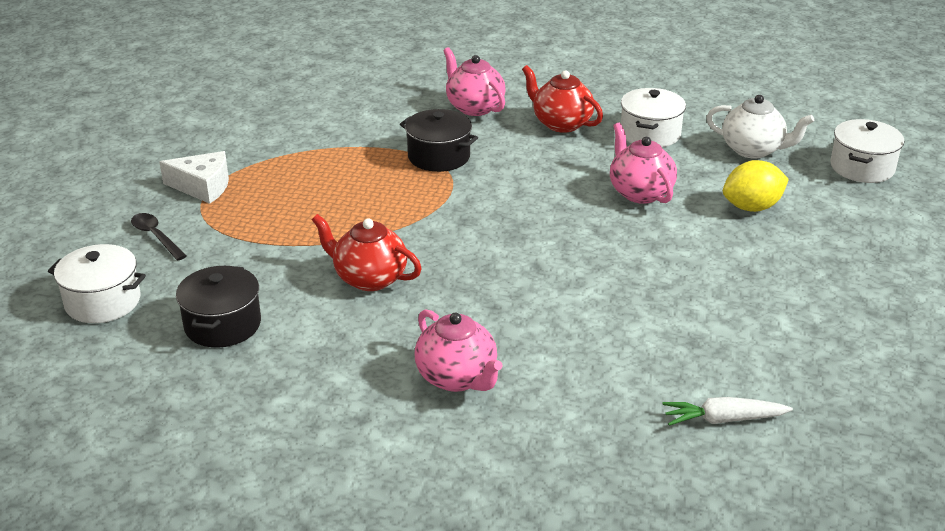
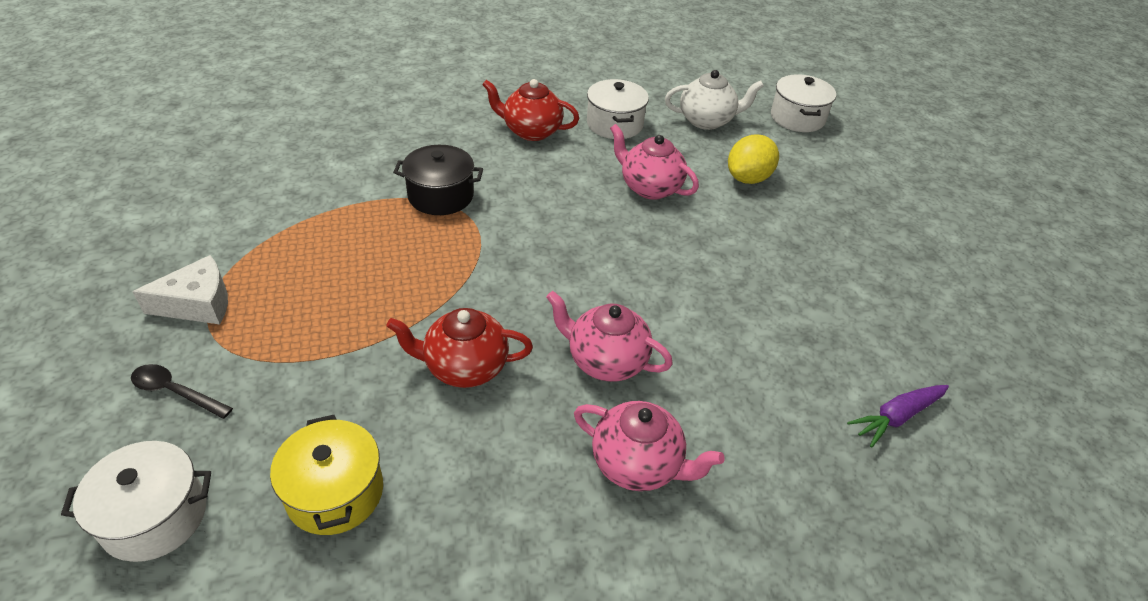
camera: 30 degrees left, 10 degrees up
(223, 325) = (335, 493): black pot -> yellow pot
(474, 107) = (439, 131): pink teapot -> pink teapot (605, 361)
(724, 419) = (897, 417): white carrot -> purple carrot

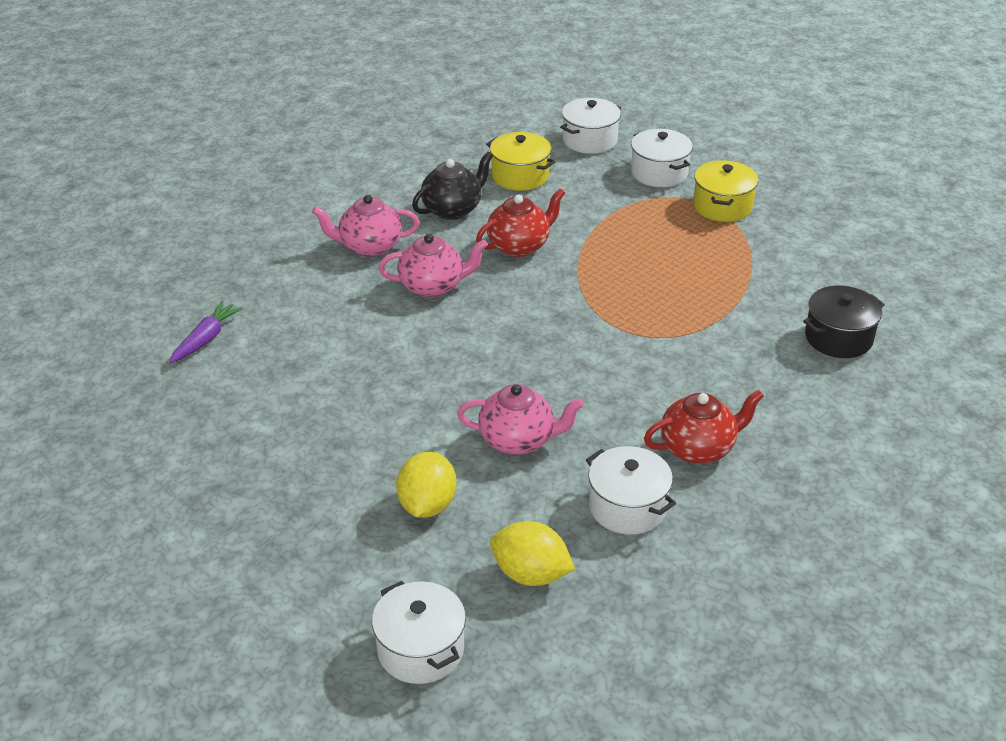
camera: 150 degrees right, 5 degrees down
(176, 392) = (659, 173): black spoon -> white pot
(198, 303) = (722, 206): white cheese -> yellow pot
(440, 196) = (685, 340): black pot -> black pot (838, 338)
(482, 476) = (453, 209): none -> black teapot
(707, 121) = (530, 574): white teapot -> yellow lemon

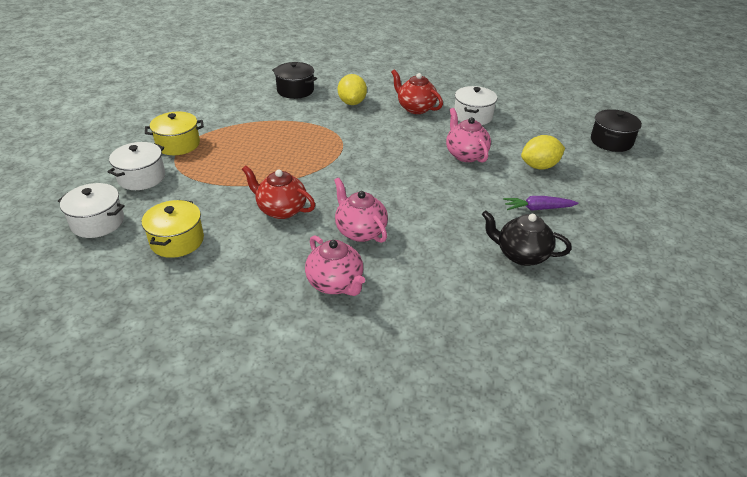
camera: 120 degrees left, 0 degrees up
(206, 339) = (522, 320): purple carrot -> purple carrot (538, 208)
(420, 649) = (611, 141): white pot -> black pot
(453, 209) = (250, 259): black teapot -> black teapot (521, 255)
(530, 574) = (540, 128): yellow lemon -> yellow lemon (352, 102)

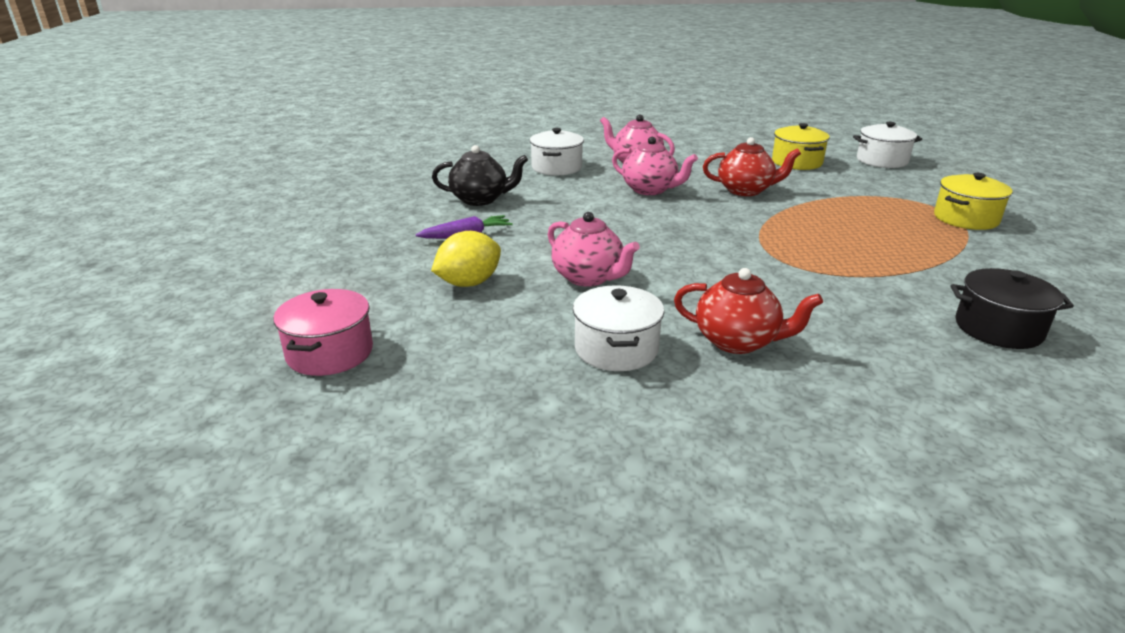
camera: 160 degrees right, 10 degrees down
(141, 177) = (924, 188): white pot -> white pot (556, 168)
(352, 102) = (862, 326): yellow lemon -> none
(611, 141) = (330, 353): black pot -> pink pot

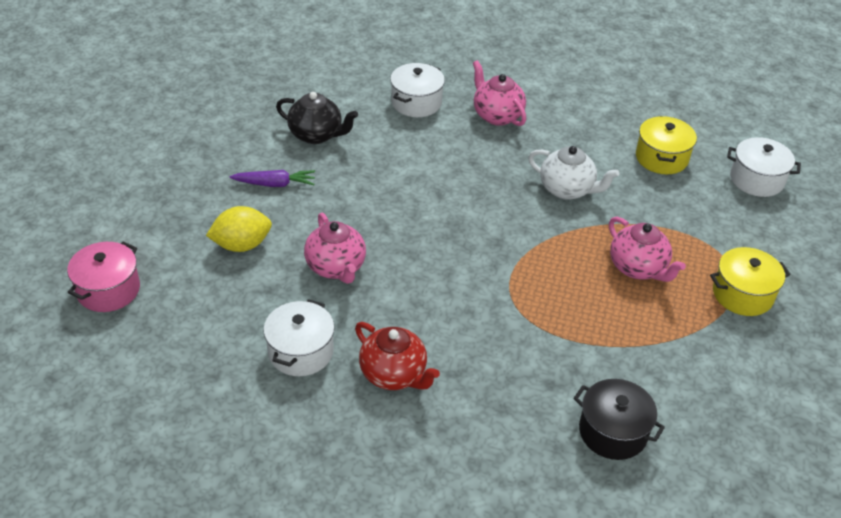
camera: 20 degrees right, 15 degrees up
(650, 190) = (477, 163): pink teapot -> pink teapot (638, 268)
(746, 190) = (567, 190): red teapot -> white teapot

